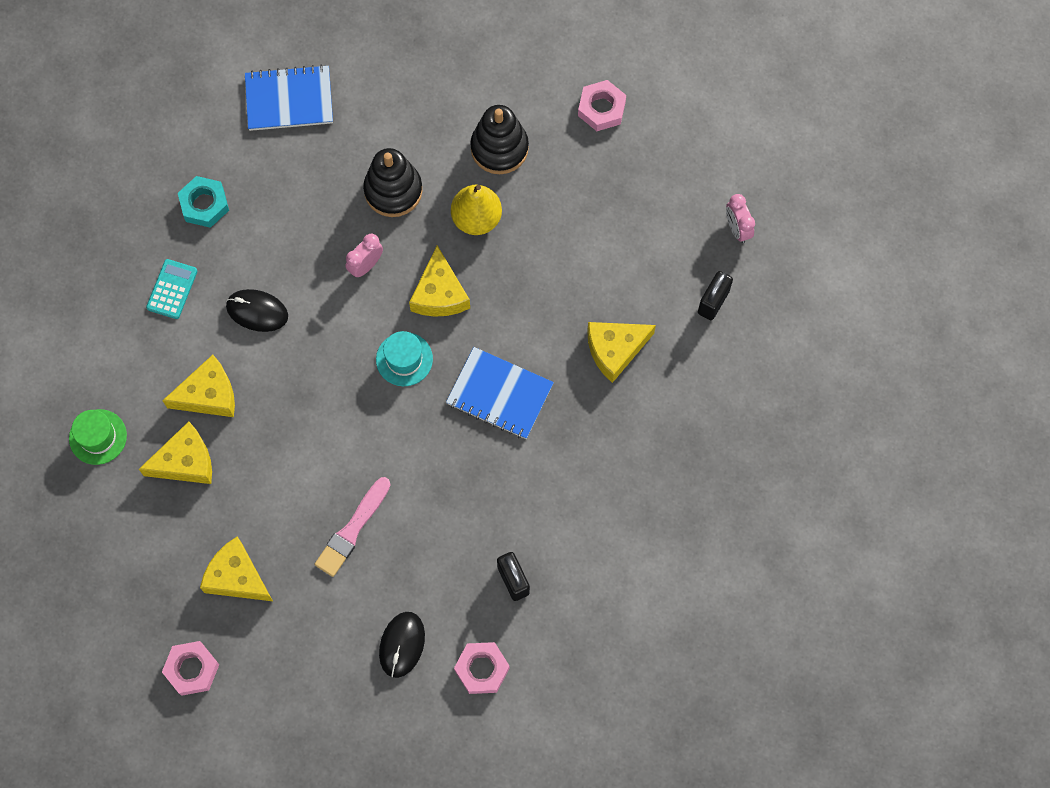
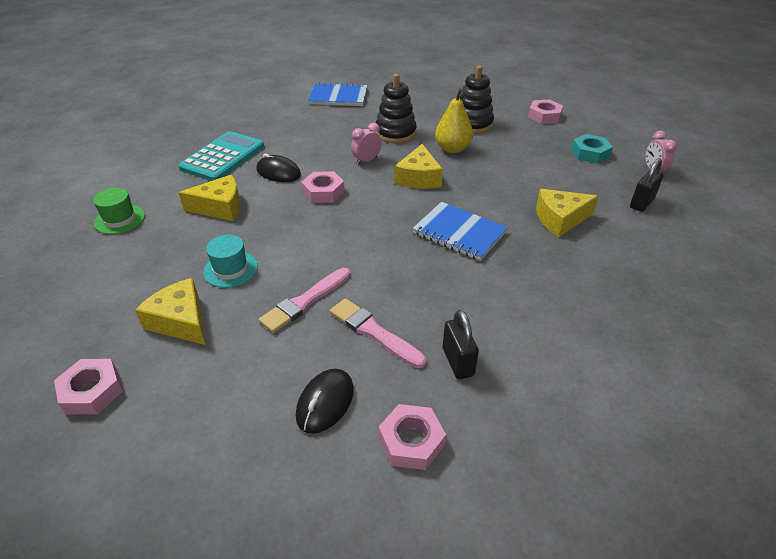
camera: 10 degrees right, 30 degrees down
(172, 289) = (223, 157): turquoise calculator -> turquoise calculator, size x1.86
(185, 461) = (180, 241): yellow cheese -> none
(204, 204) = (265, 127): turquoise nut -> turquoise nut (590, 153)
(325, 343) = (323, 192): none -> pink nut
(404, 359) = (383, 206): turquoise hat -> turquoise hat (230, 269)
(430, 558) = (374, 332): none -> pink brush

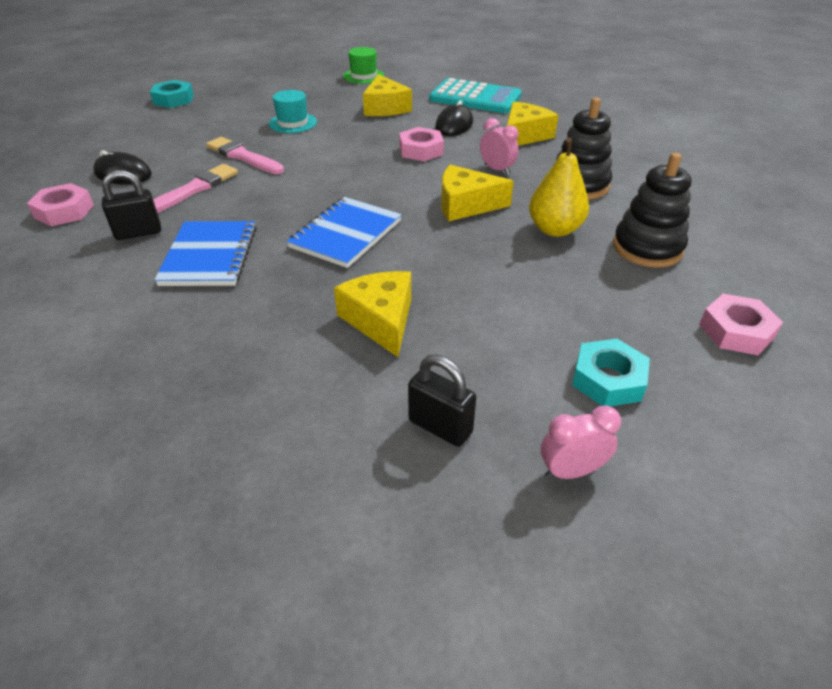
camera: 85 degrees right, 0 degrees up
(92, 391) = (173, 99): pink nut -> turquoise nut
(181, 321) = (232, 114): yellow cheese -> yellow cheese (524, 135)
(338, 97) = (660, 141): blue notebook -> blue notebook (209, 256)

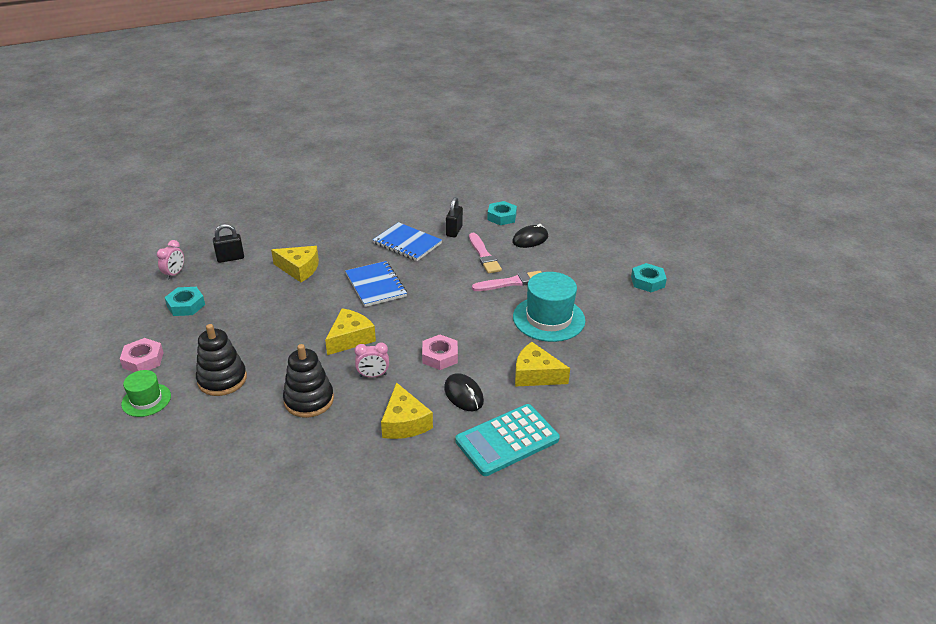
camera: 125 degrees right, 5 degrees down
(64, 211) = (502, 217): pink nut -> turquoise nut
(293, 123) = (548, 318): turquoise hat -> turquoise hat, size x1.76
(363, 76) = (626, 396): green hat -> green hat (146, 400)
(554, 229) = (284, 356): yellow pear -> none

